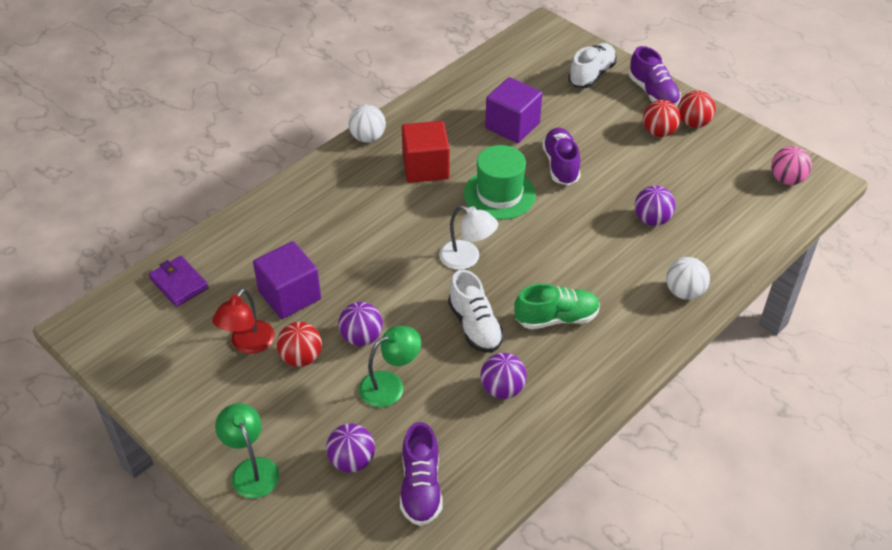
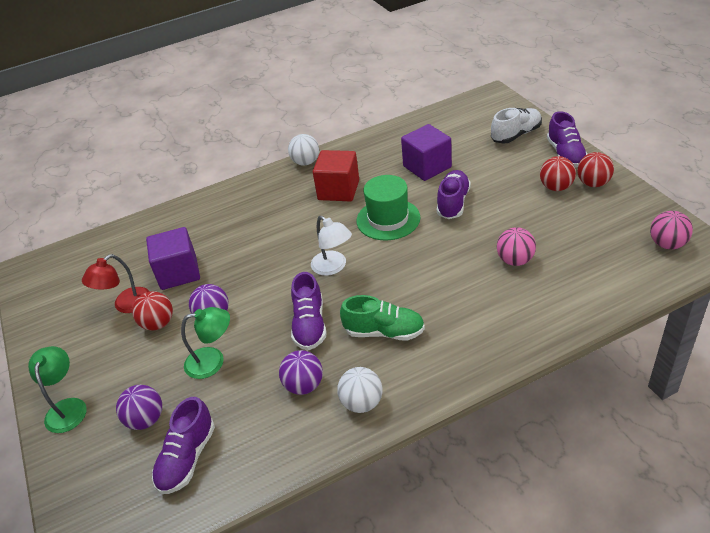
camera: 25 degrees right, 5 degrees down
(179, 283) = (107, 250): purple wallet -> none
(475, 326) = (310, 325): white shoe -> purple shoe
(652, 219) = (515, 260): purple ball -> pink ball
(684, 292) = (517, 331): white ball -> white ball (362, 403)

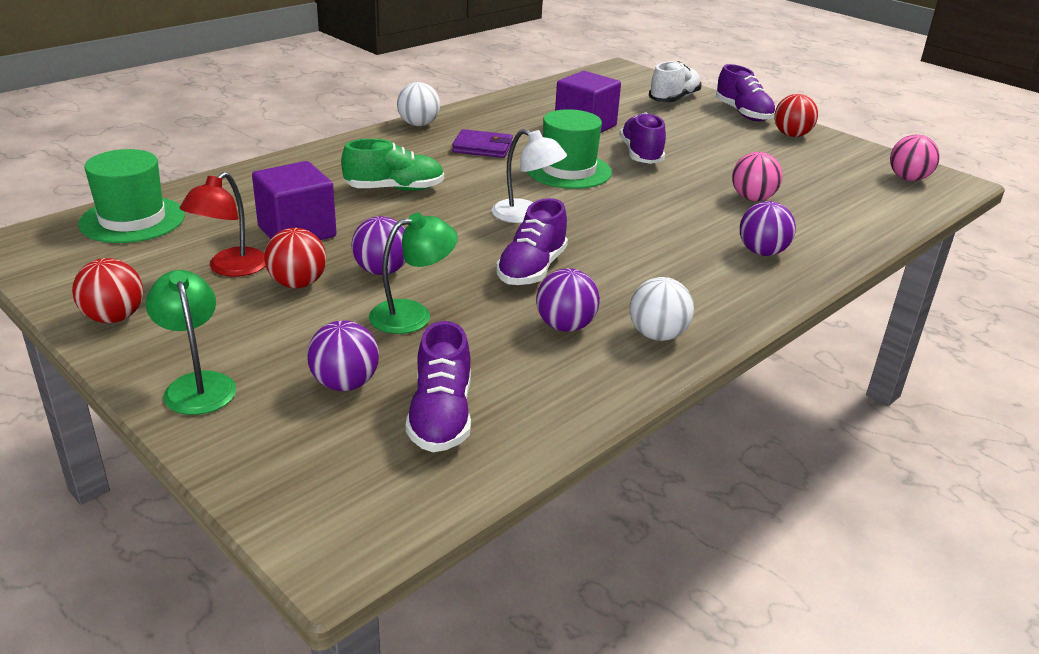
camera: 25 degrees left, 10 degrees down
(90, 253) = (132, 220): none -> green hat
(310, 325) = (532, 269): purple shoe -> purple shoe turned 45 degrees clockwise
(338, 190) = (482, 147): red cube -> purple wallet
(384, 332) = (638, 268): green shoe -> green shoe (394, 189)
(488, 323) = (762, 252): none -> purple ball
(556, 187) = (752, 139): red ball -> red ball (114, 318)

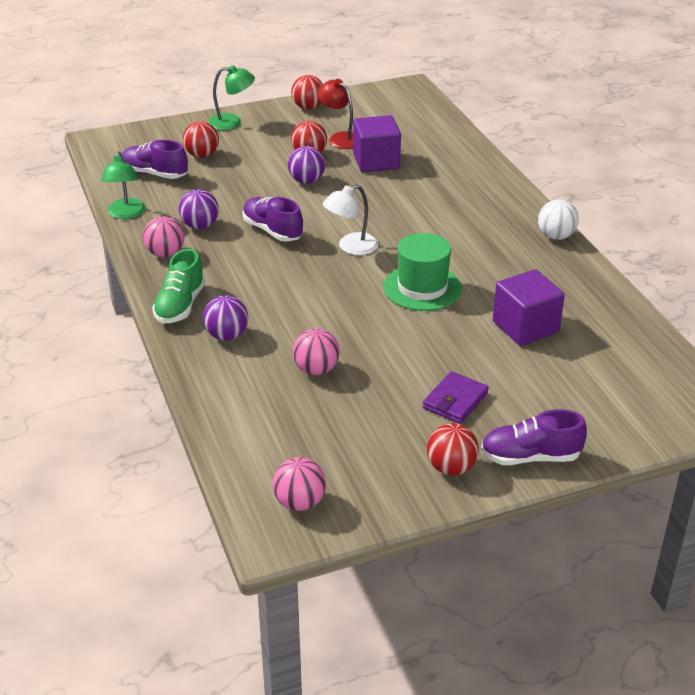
camera: 115 degrees right, 5 degrees up
(132, 220) = (422, 115): green hat -> none
(345, 384) = (202, 155): purple ball -> red ball
(394, 189) = (424, 204): green shoe -> green shoe (180, 305)
(412, 314) = (250, 182): green lamp -> green lamp (126, 214)
(482, 147) = (490, 257): purple wallet -> purple wallet (455, 401)
(641, 154) = (440, 338): purple shoe -> none
(657, 335) = (165, 254): white ball -> pink ball
(674, 99) = (593, 418): white shoe -> none

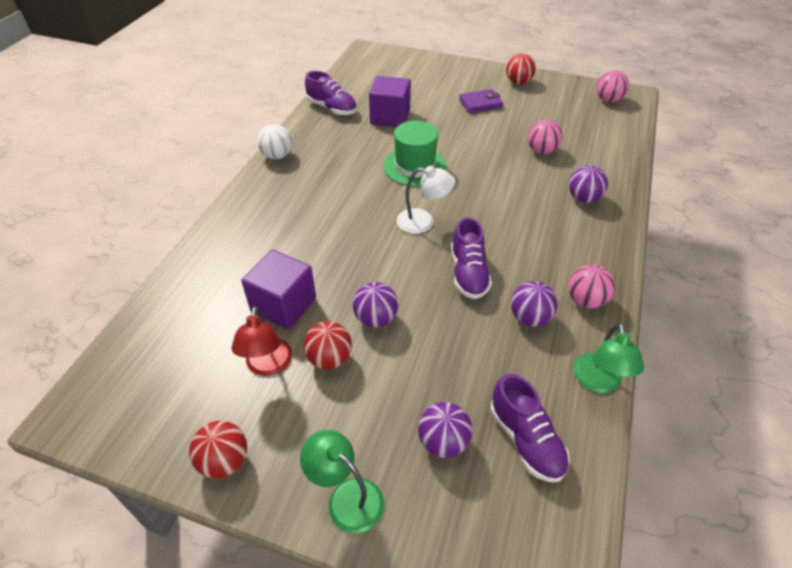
camera: 140 degrees left, 10 degrees up
(126, 214) = (598, 382): green lamp -> green lamp turned 150 degrees clockwise
(180, 305) = (604, 239): green shoe -> none
(202, 155) = (443, 442): red ball -> purple ball
(530, 457) = (475, 71): purple shoe -> purple shoe (332, 108)

